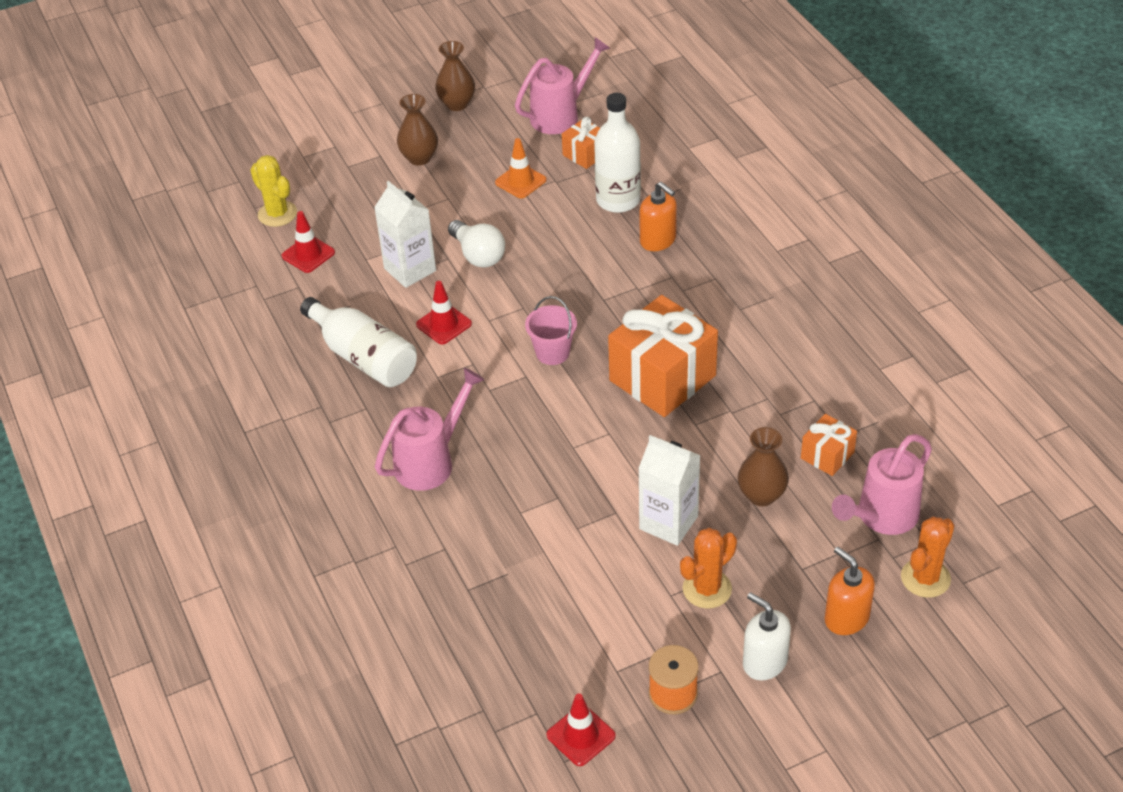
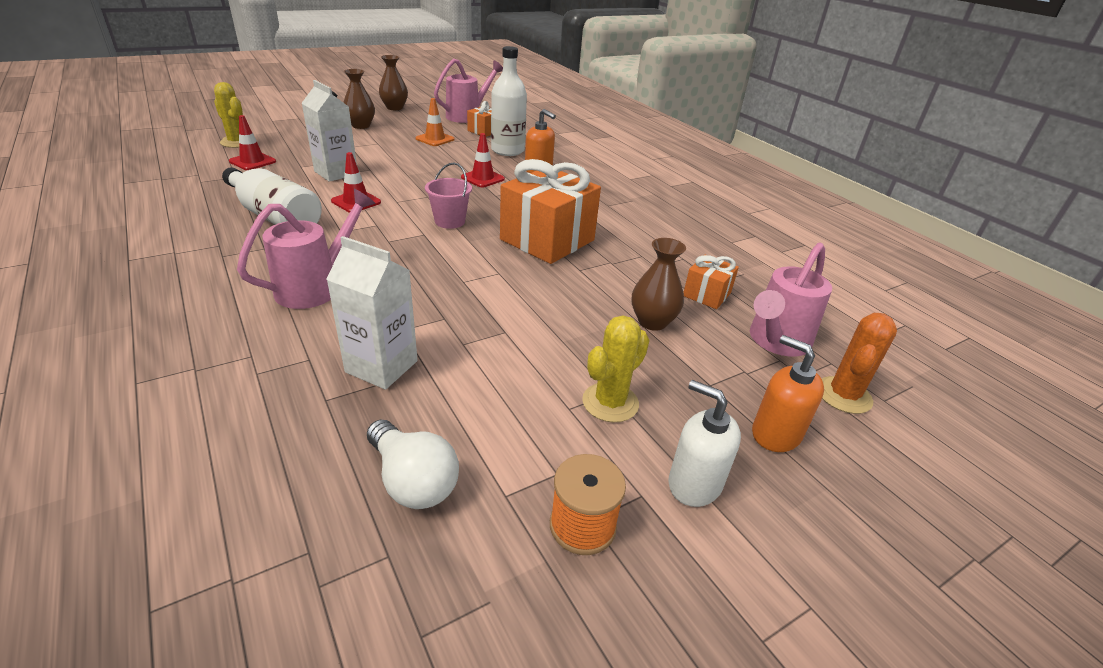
camera: 10 degrees left, 10 degrees down
(478, 255) = (395, 169): white light bulb -> white light bulb (413, 480)
(581, 735) = (451, 591): red traffic cone -> red traffic cone (482, 178)
(668, 522) = (561, 341): white carton -> white carton (381, 366)
(707, 589) = (610, 402): orange cactus -> yellow cactus

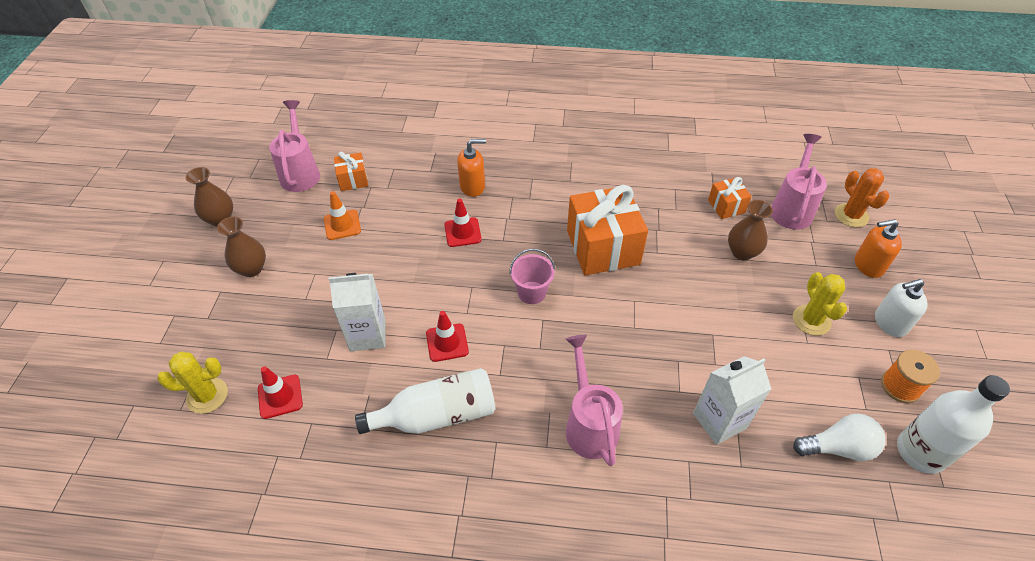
camera: 50 degrees left, 15 degrees up
(507, 151) = (415, 186): white bottle -> white bottle (920, 452)
(776, 341) = (791, 208): pink watering can -> pink watering can turned 150 degrees counterclockwise

